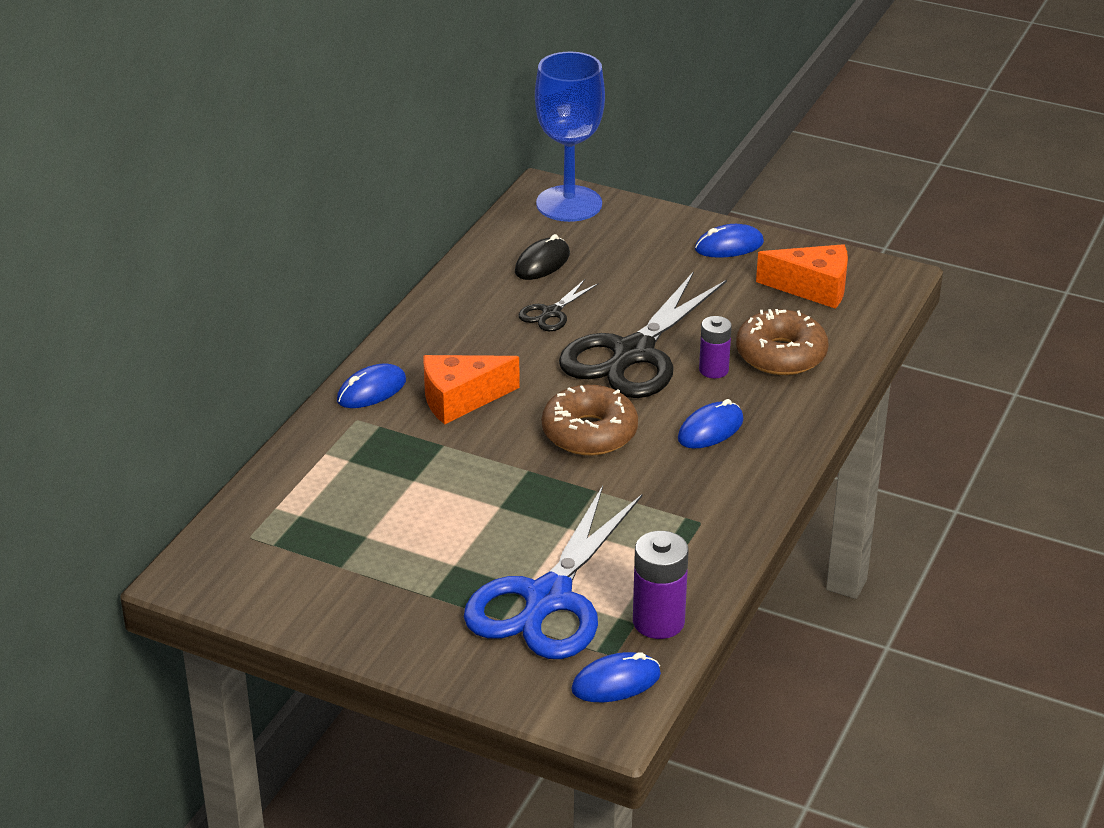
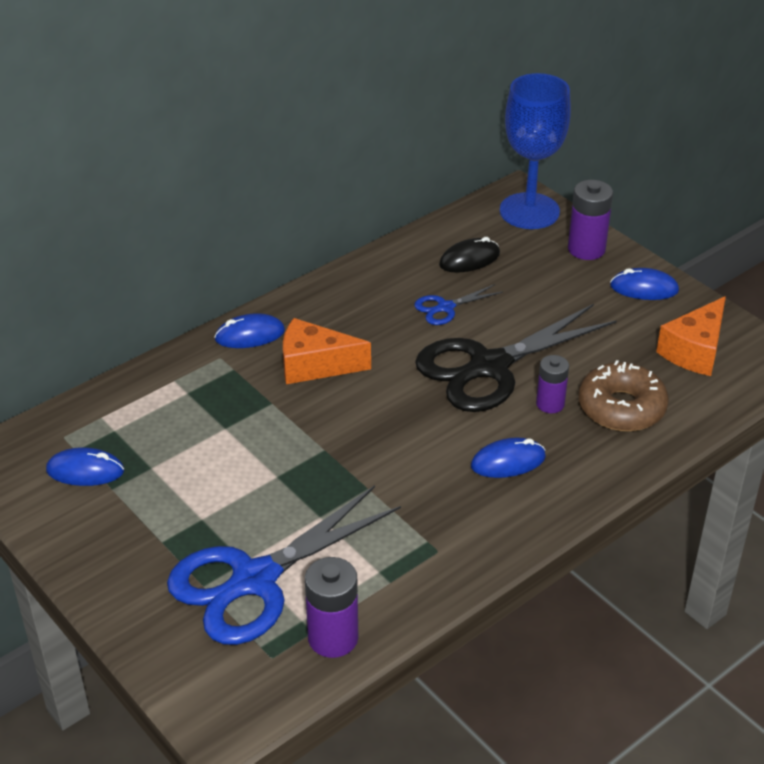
camera: 25 degrees right, 5 degrees up
(551, 313) = (445, 308): black scissors -> blue scissors
(589, 433) = (400, 431): brown donut -> none
(616, 682) = (255, 685): blue mouse -> blue mouse (85, 471)
(650, 225) = (586, 249): none -> purple battery
(813, 288) = (695, 351): orange cheese -> orange cheese turned 90 degrees clockwise

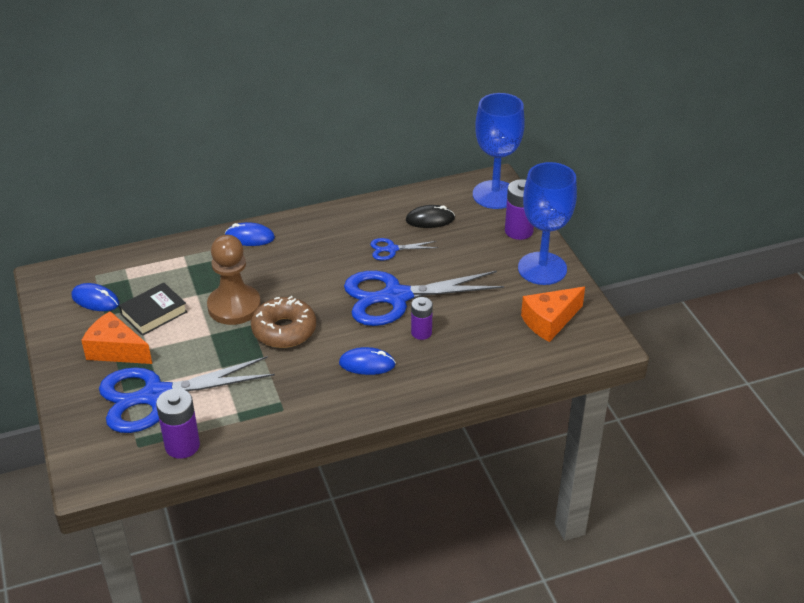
camera: 20 degrees right, 0 degrees up
(180, 468) = (154, 313): none -> black book
(286, 431) = (234, 306): none -> brown pawn
(315, 365) = (279, 268): orange cheese -> orange cheese (116, 350)
(488, 367) = (395, 297): black scissors -> blue scissors
(621, 407) = (470, 347): brown donut -> brown donut (284, 330)
(644, 288) = (542, 268): blue mouse -> blue goblet

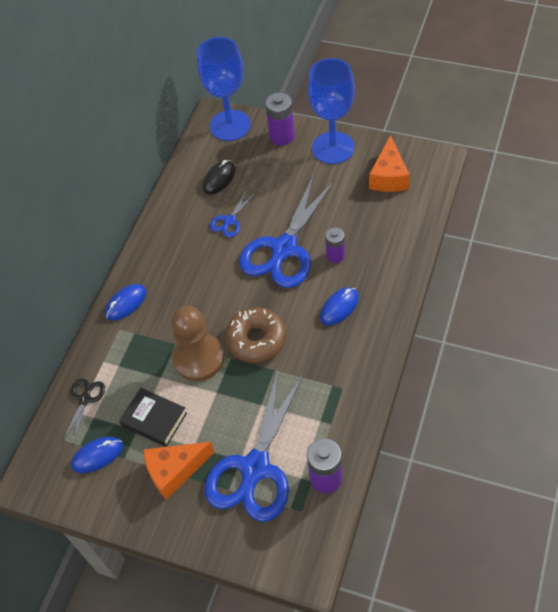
camera: 45 degrees left, 15 degrees up
(140, 265) = (85, 399): none -> black scissors
(154, 313) = (154, 420): black book -> black book turned 60 degrees counterclockwise

